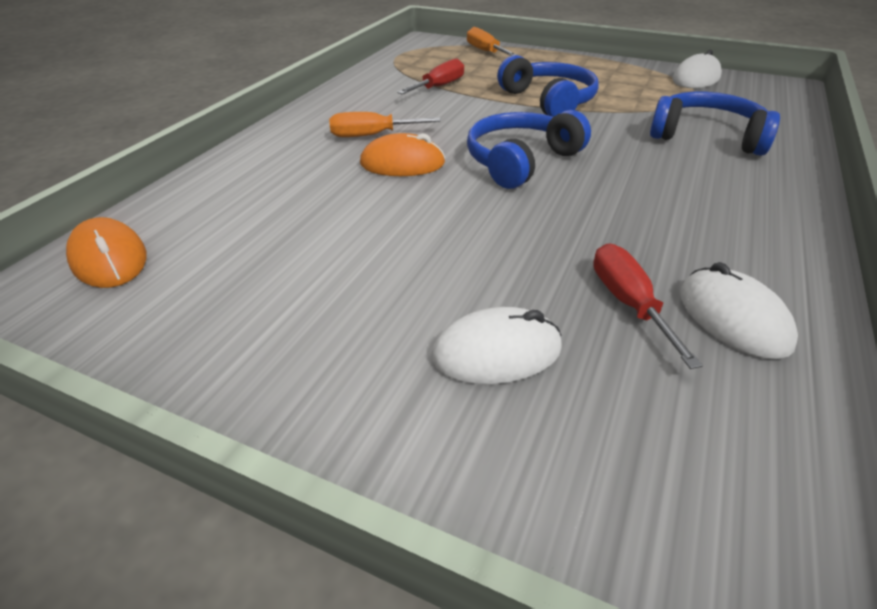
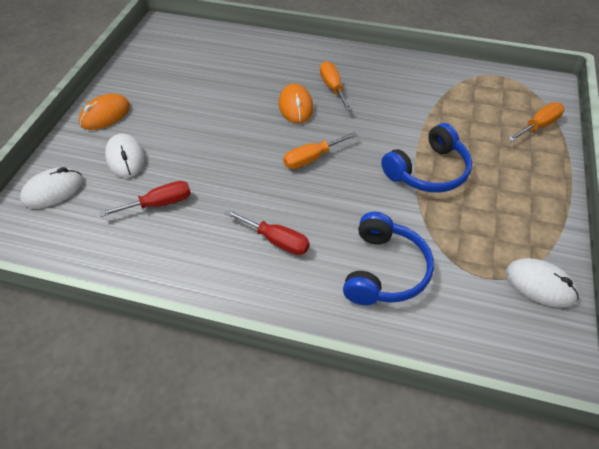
camera: 80 degrees right, 10 degrees up
(109, 259) = (189, 37): orange mouse -> orange mouse (105, 115)
(439, 86) = (433, 107): red screwdriver -> red screwdriver (276, 241)
(520, 161) = (312, 158): blue headphones -> orange screwdriver
(732, 318) = (146, 245): white mouse -> white mouse (53, 190)

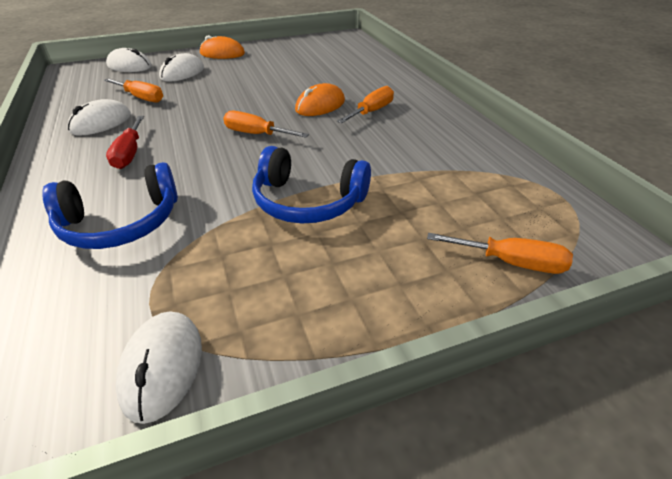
camera: 55 degrees right, 10 degrees down
(159, 204) = (141, 98): red screwdriver -> orange screwdriver
(191, 246) = (101, 123): none -> white mouse

